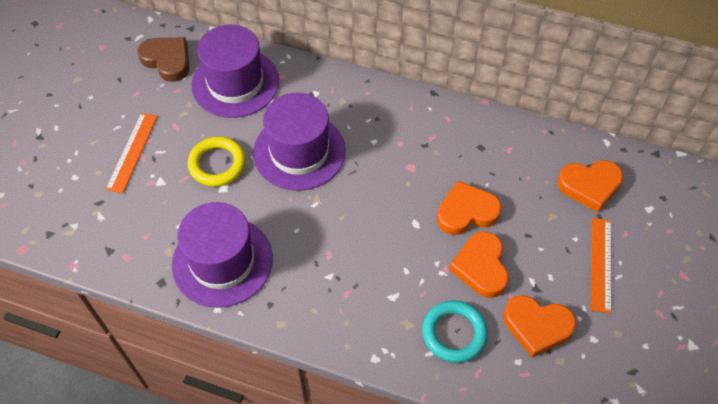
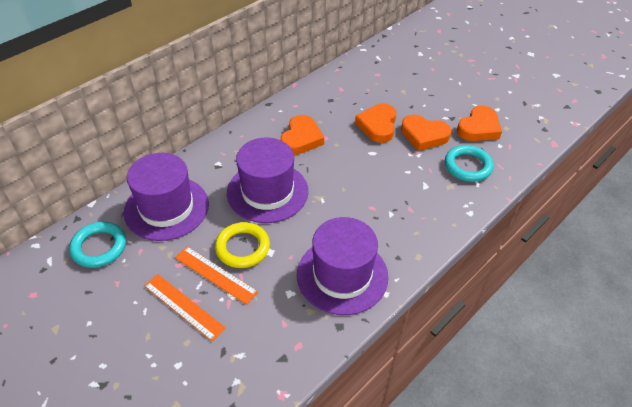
camera: 65 degrees left, 10 degrees down
(167, 60) = (99, 247): brown heart -> turquoise ring
(589, 186) = (390, 68): orange heart -> orange heart (301, 139)
(600, 264) = (448, 86): orange ruler -> orange ruler (215, 274)

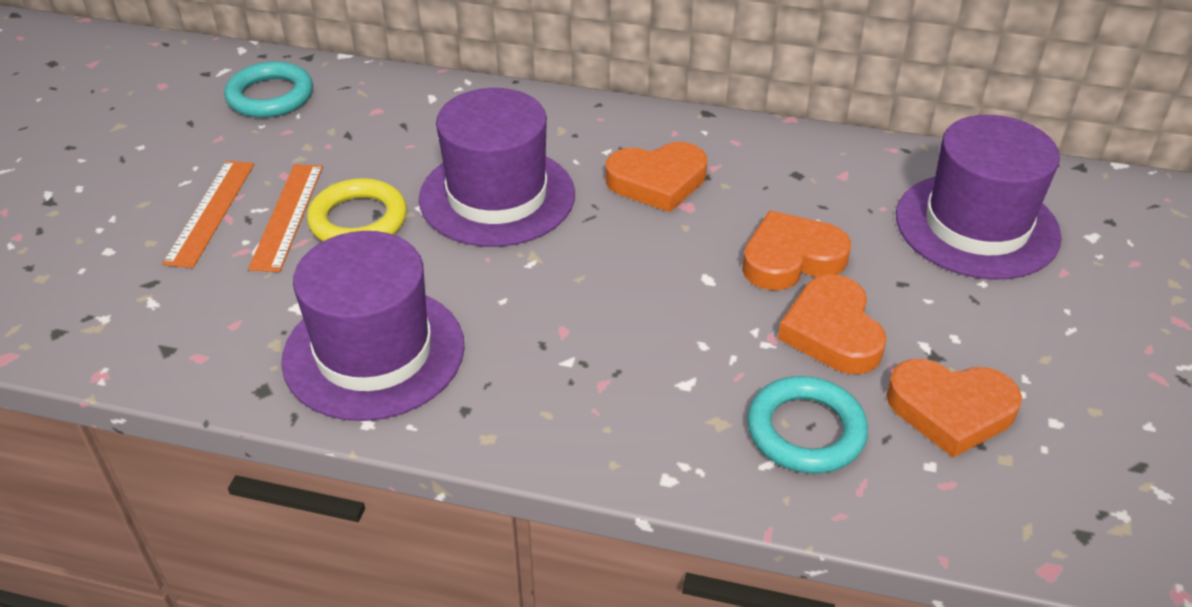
camera: 60 degrees right, 5 degrees down
(166, 208) = (383, 117): purple hat -> purple hat (976, 226)

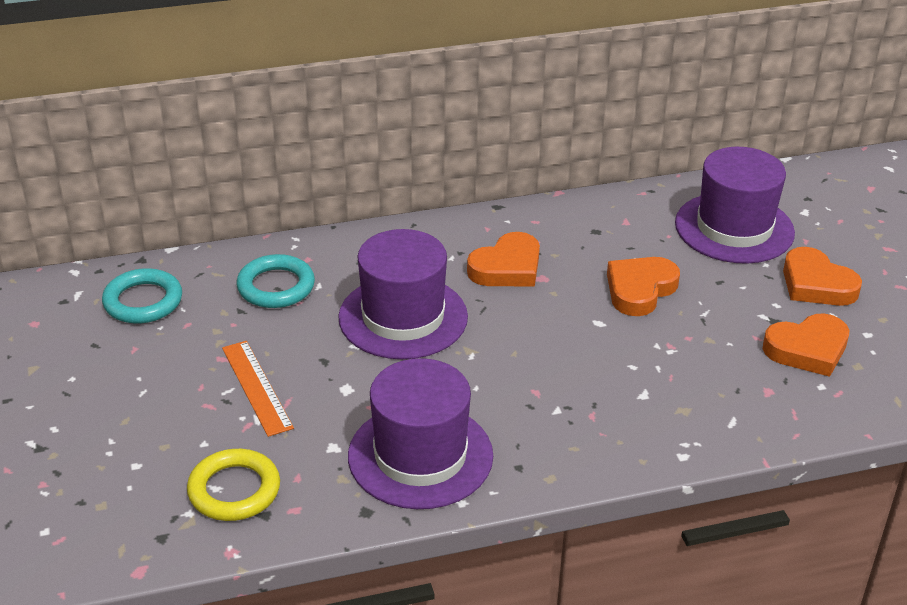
camera: 30 degrees left, 5 degrees down
(210, 212) = (190, 406): orange ruler -> none
(358, 220) = (315, 370): yellow ring -> yellow ring (234, 490)
(805, 431) = (737, 394): turquoise ring -> turquoise ring (276, 286)
(832, 331) = (703, 328): orange heart -> orange heart (816, 284)

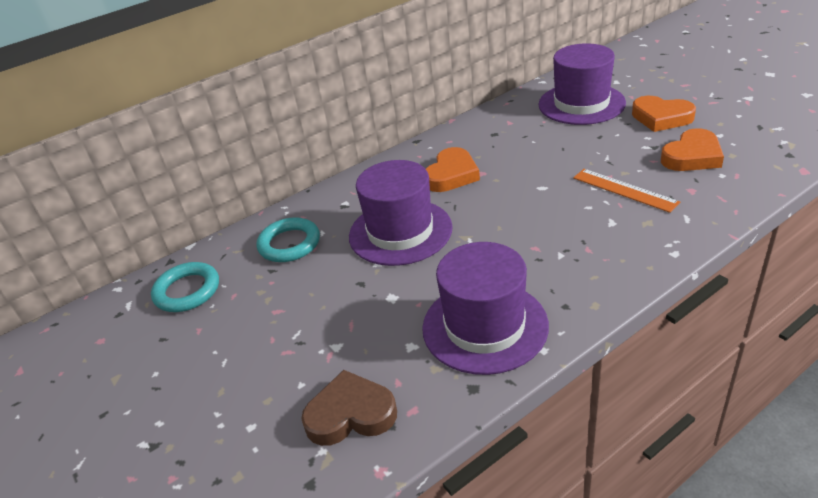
camera: 15 degrees left, 0 degrees up
(234, 490) = (350, 414): yellow ring -> brown heart
(256, 387) = (319, 322): orange ruler -> orange ruler (624, 190)
(640, 290) = (552, 158): orange heart -> none

